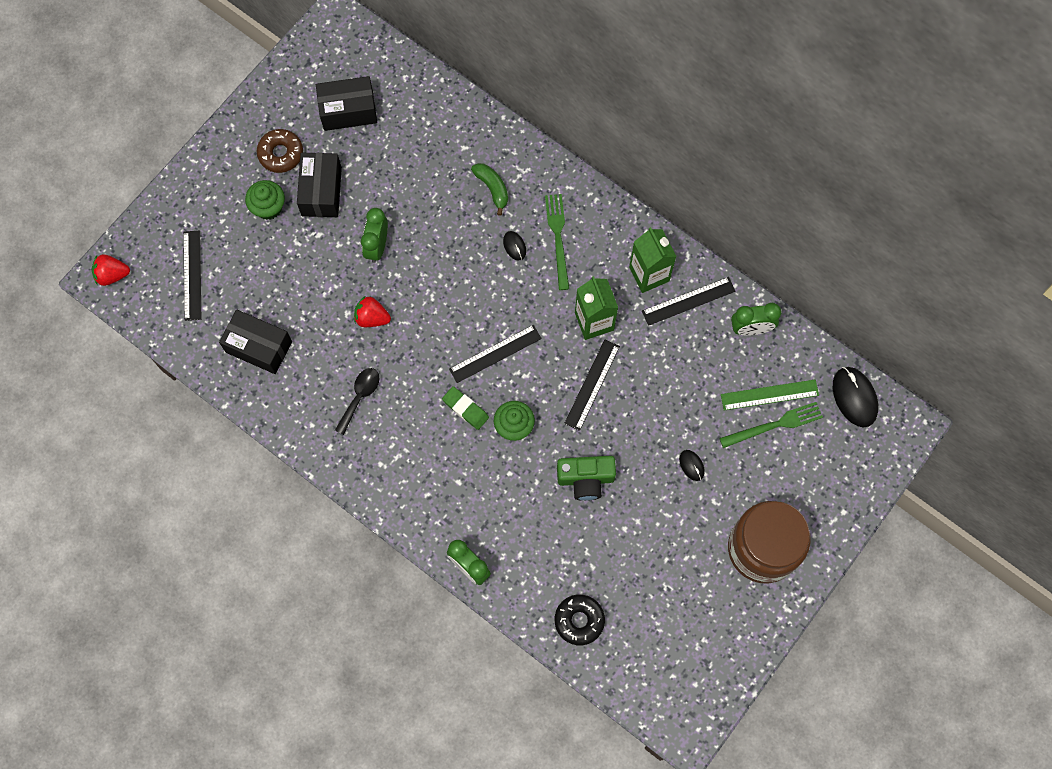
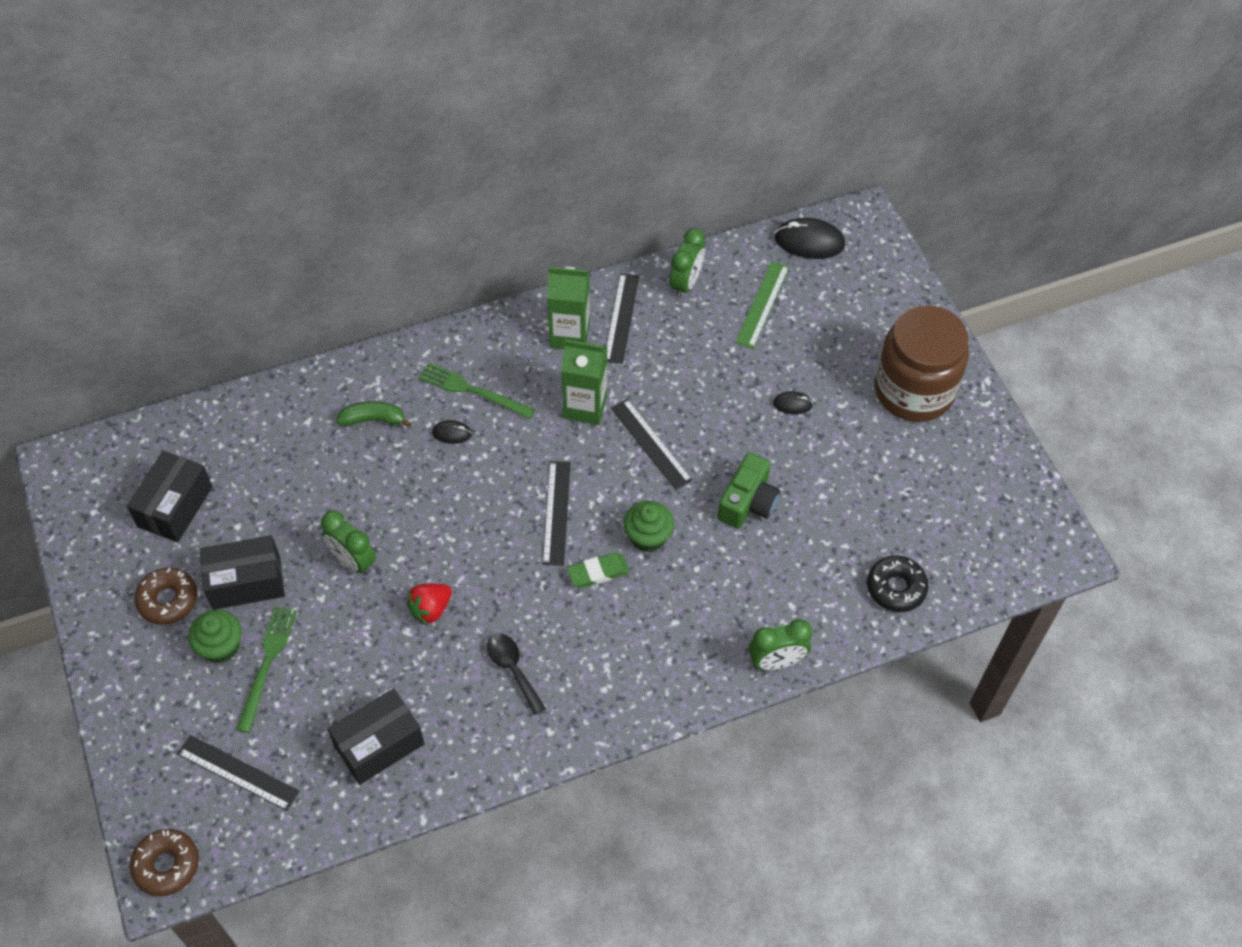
camera: 60 degrees left, 15 degrees down
(112, 275) = (166, 865): red strawberry -> brown donut
(321, 191) = (246, 582): black box -> black box turned 45 degrees counterclockwise
(775, 425) = (795, 316): green fork -> green fork (267, 663)

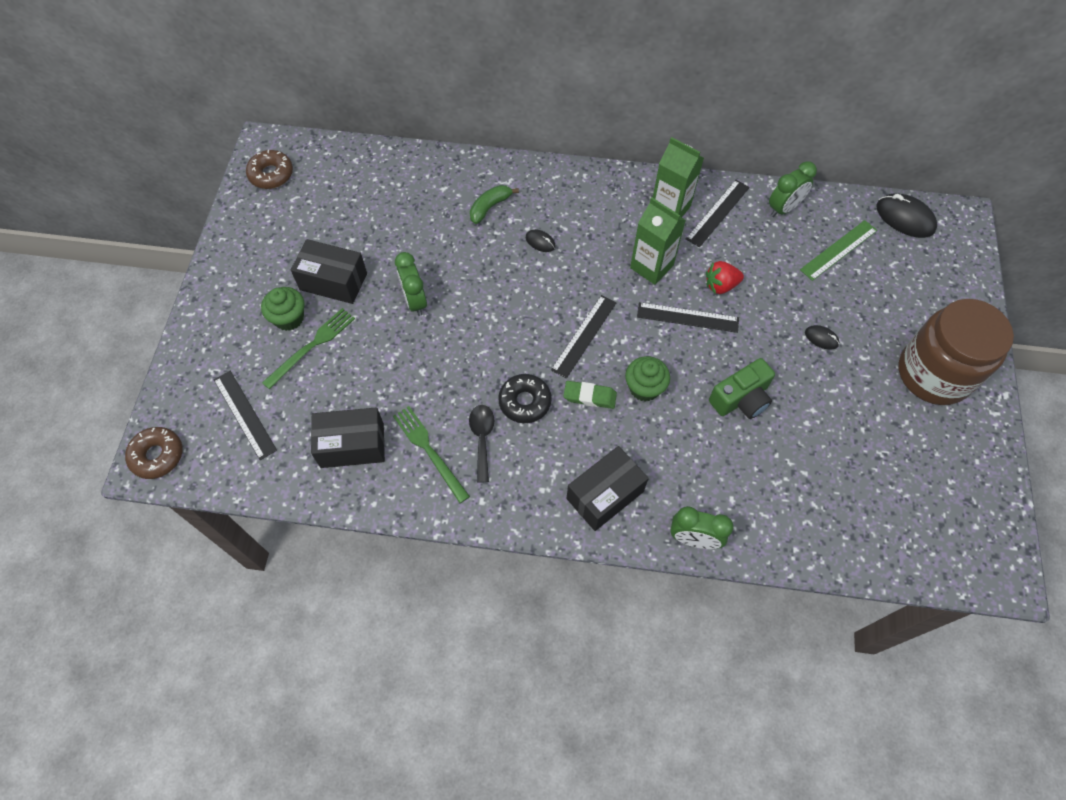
camera: 30 degrees right, 5 degrees up
(168, 600) = (275, 269): brown donut -> brown donut (271, 174)
(175, 507) = (319, 207): black box -> black box (605, 495)
(373, 419) = (490, 207): green banana -> green banana turned 75 degrees counterclockwise
(430, 609) = (449, 363): red strawberry -> red strawberry (720, 285)
(472, 390) = (573, 218): green fork -> green fork (429, 450)
(651, 444) = (687, 317): black ruler -> black ruler turned 75 degrees counterclockwise
(896, 588) = (830, 529): black donut -> black donut (525, 402)

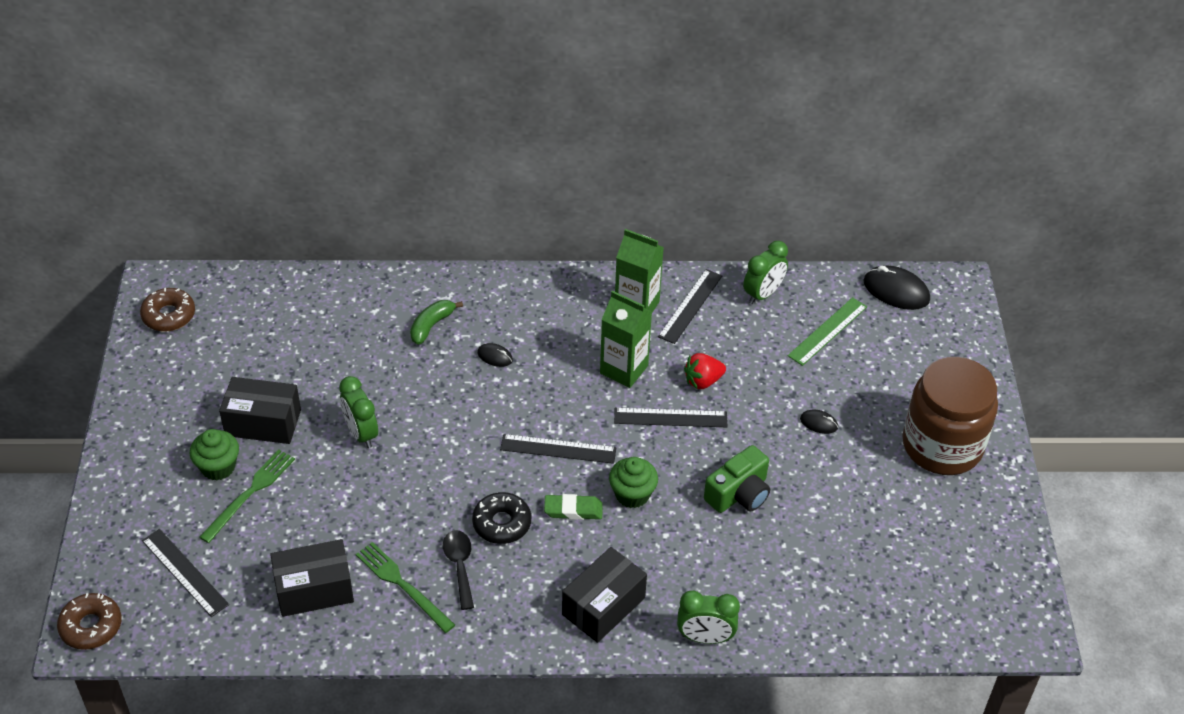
camera: 10 degrees left, 15 degrees down
(584, 336) = (558, 449): black ruler -> black ruler turned 75 degrees clockwise

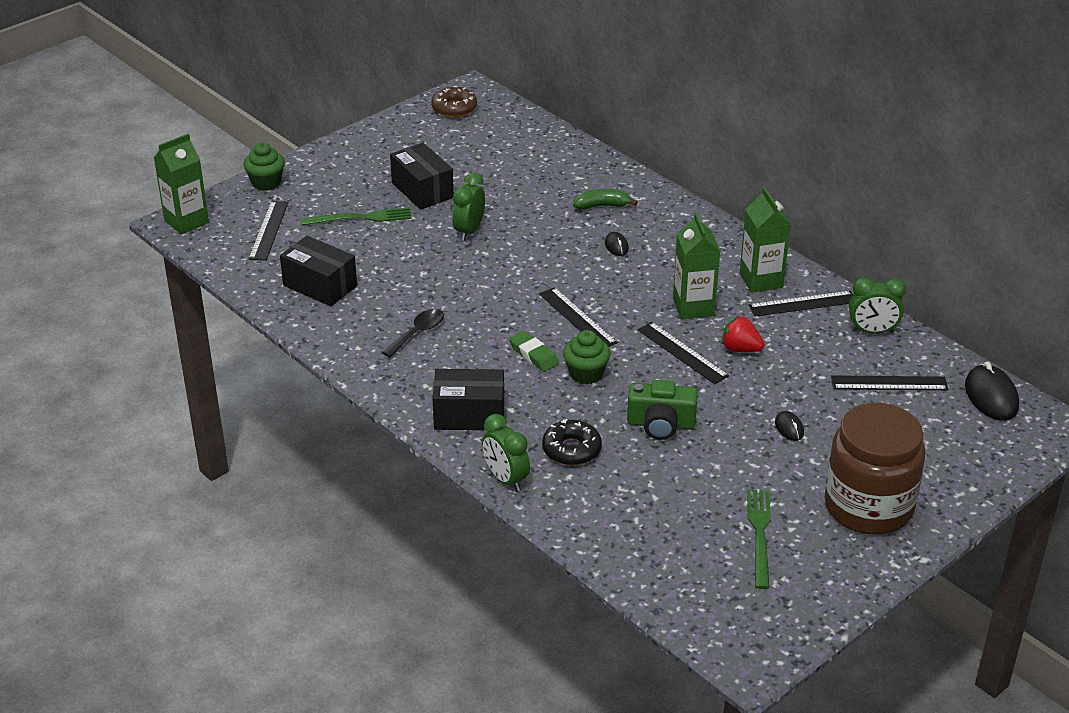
camera: 50 degrees right, 10 degrees down
(91, 626) = (186, 221): brown donut -> green carton
(218, 467) = (364, 195): green cupcake -> green cupcake (266, 182)
(402, 585) = (370, 318): green fork -> green fork (759, 534)
(502, 523) = (478, 330): black donut -> black donut (571, 450)
(827, 331) = (889, 383): green ruler -> black ruler

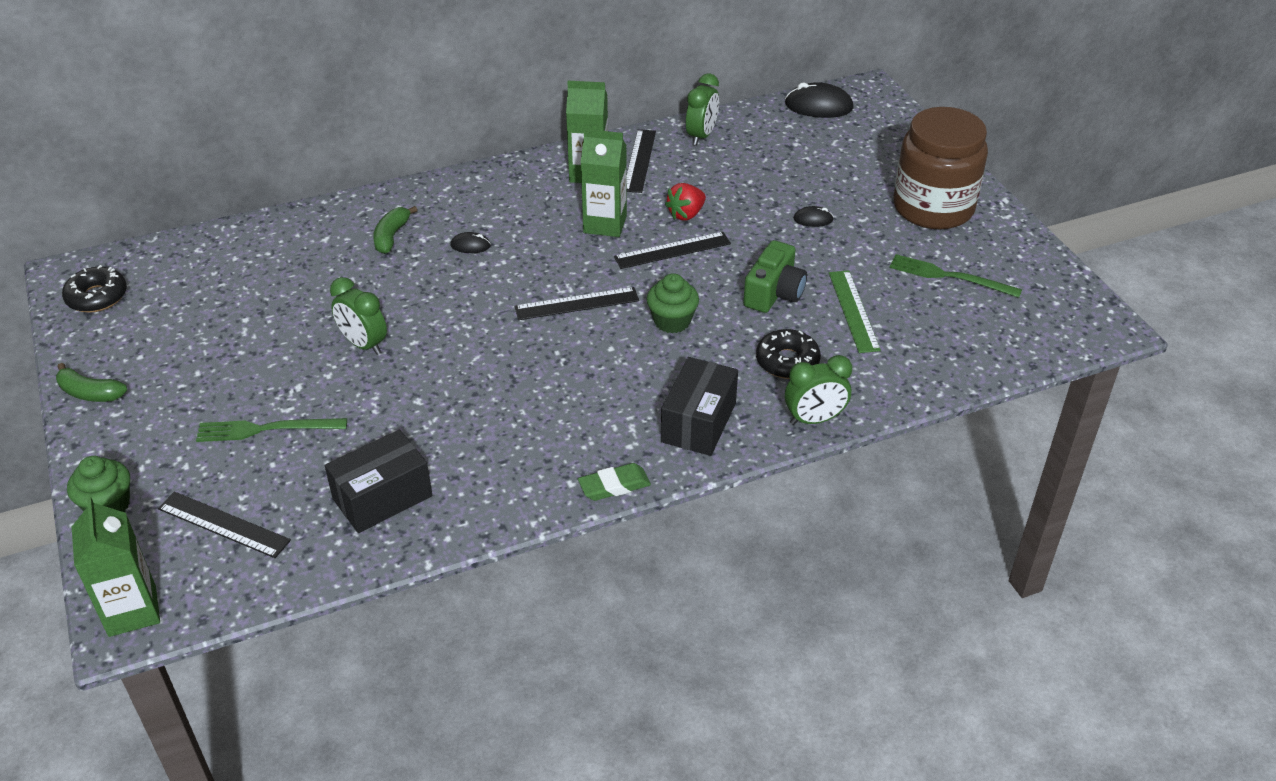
camera: 70 degrees left, 5 degrees up
(361, 140) = (90, 393): none -> green banana
(361, 218) = (265, 429): green fork -> green fork turned 105 degrees counterclockwise
(418, 333) = (530, 430): black spoon -> none
(422, 190) = (250, 363): black box -> none
(454, 108) = (97, 297): brown donut -> black donut
(533, 355) = (621, 350): green eraser -> green eraser (614, 486)
(666, 478) = (853, 311): none -> green ruler
(889, 383) = (777, 149): black ruler -> none

